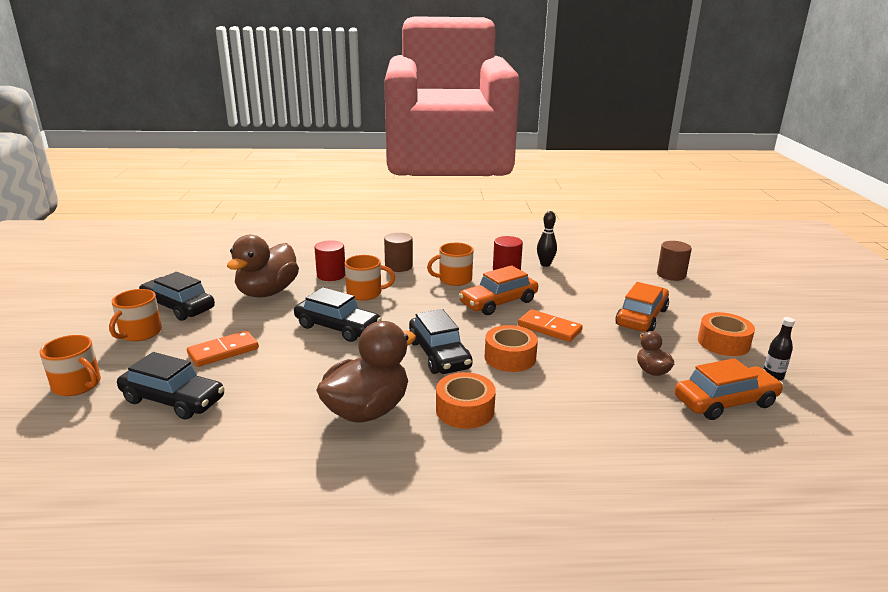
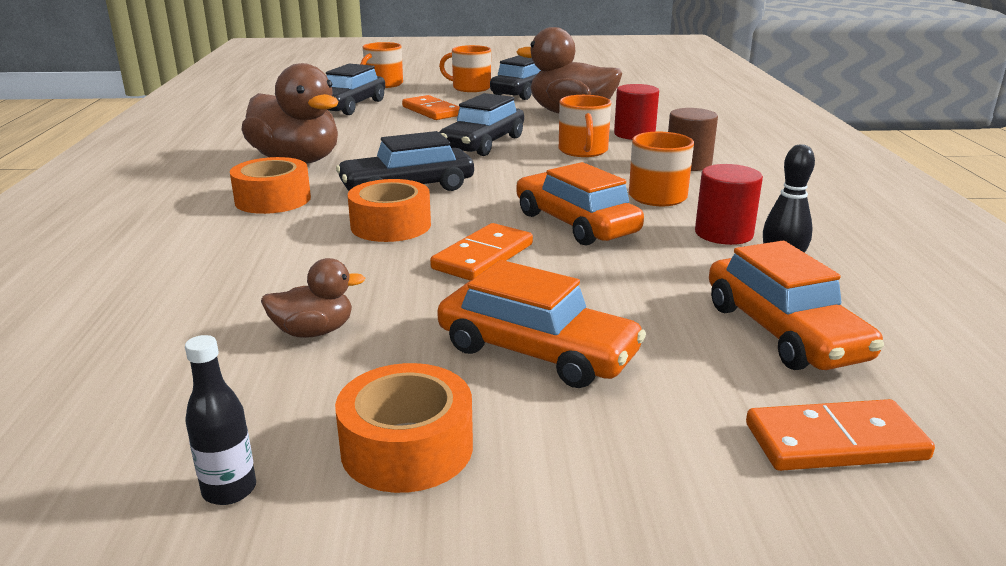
camera: 90 degrees right, 0 degrees up
(671, 275) = (835, 442): brown cylinder -> orange domino
(725, 402) = (174, 393): orange car -> orange car (783, 332)

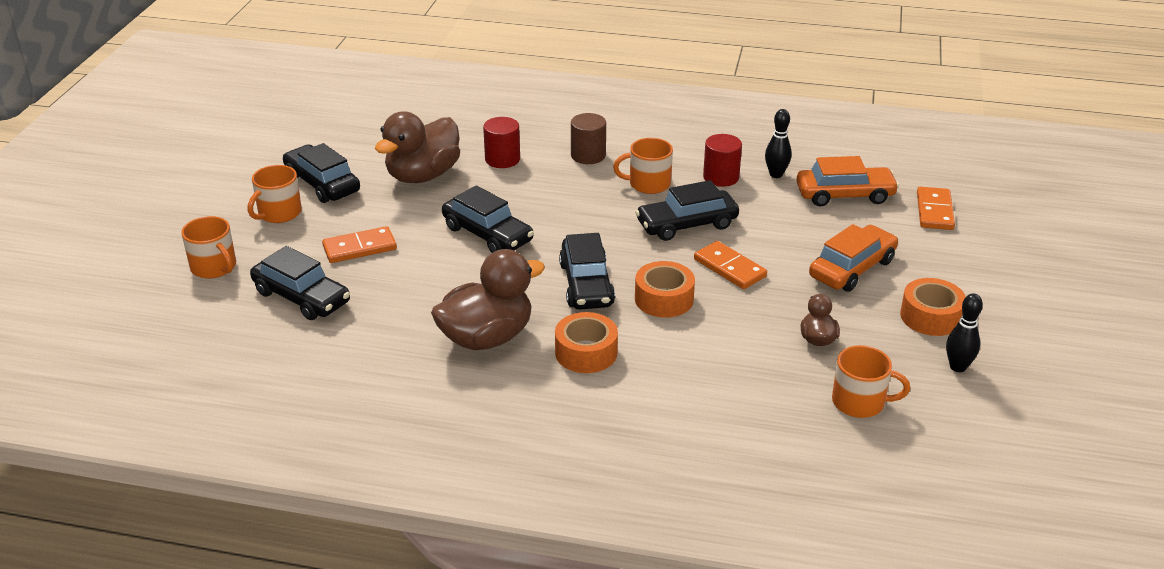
camera: 75 degrees left, 10 degrees up
(229, 490) = (958, 367): black bottle -> black bowling pin
(575, 223) = (687, 224): orange car -> black car
(583, 151) = (534, 191): orange mug -> orange mug (859, 402)

